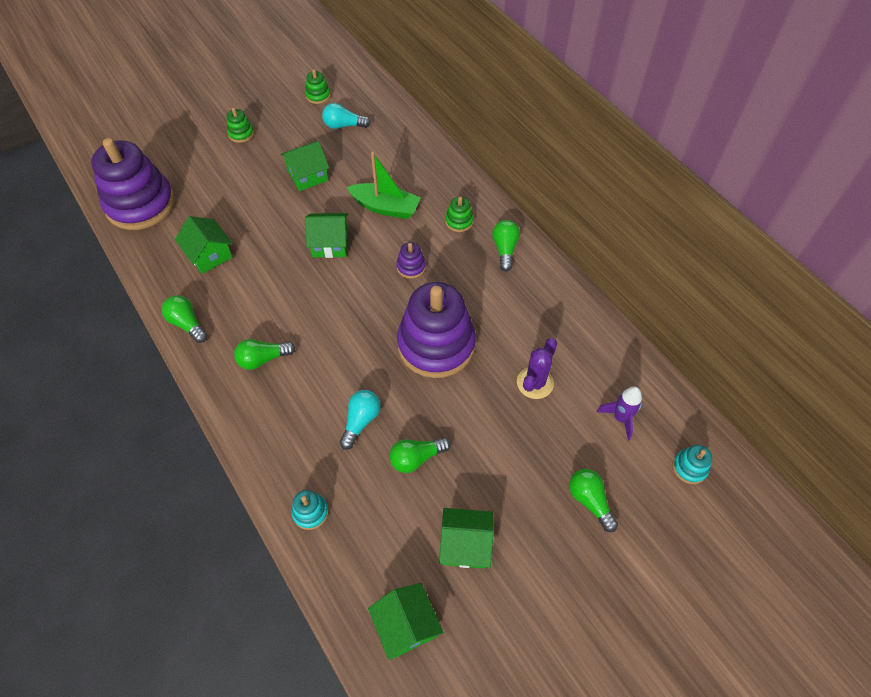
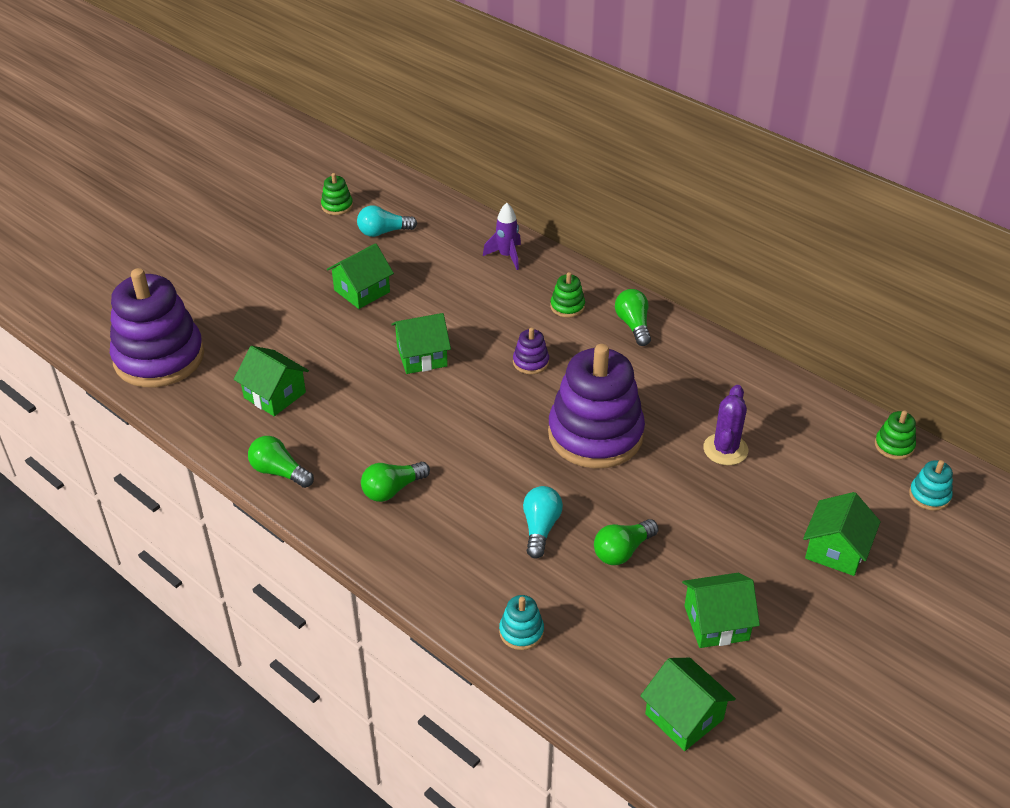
camera: 15 degrees left, 15 degrees down
(241, 134) = (256, 261): green stacking toy -> green stacking toy (894, 446)
(385, 207) = (473, 307): green boat -> none
(589, 501) = (836, 550): green light bulb -> green house
(620, 418) = (835, 464): purple rocket -> purple rocket (506, 256)

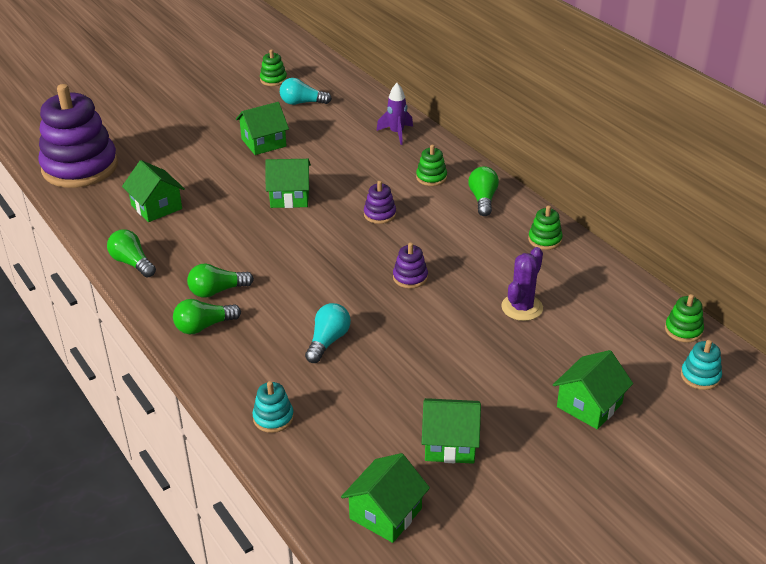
camera: 15 degrees right, 5 degrees down
(595, 434) = (410, 277): purple stacking toy -> purple stacking toy, size x0.40
(622, 551) = (391, 371): green light bulb -> green light bulb (204, 326)
(684, 717) = (385, 513): green house -> green house turned 60 degrees clockwise
(717, 364) = (545, 240): none -> green stacking toy

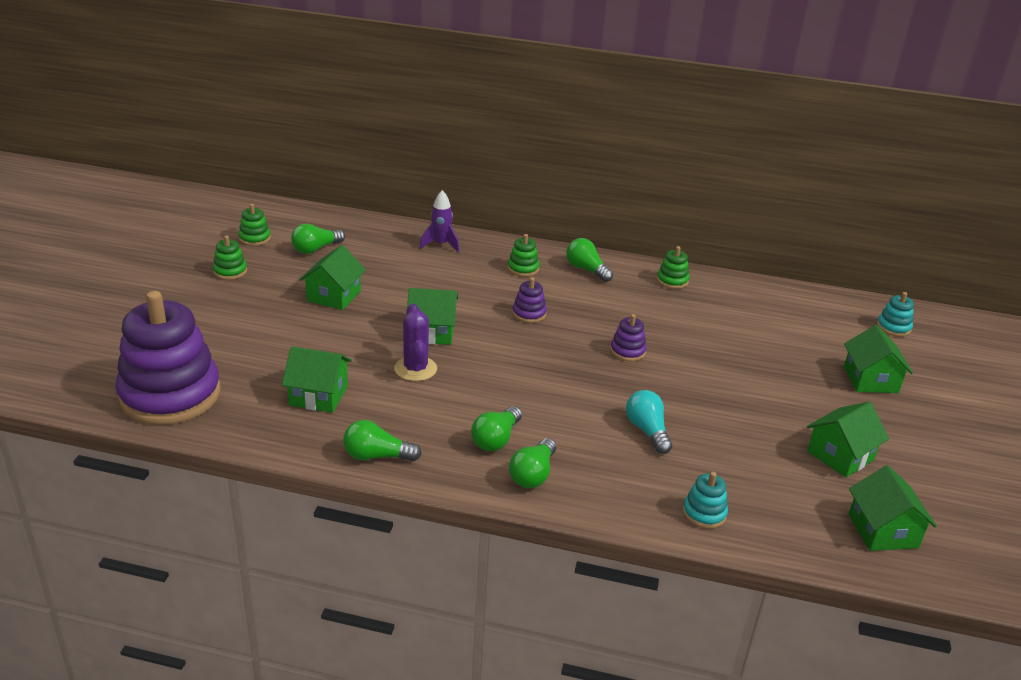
camera: 45 degrees left, 5 degrees down
(289, 197) = (432, 332): green house -> green house turned 45 degrees clockwise
(302, 103) = (316, 249): turquoise light bulb -> green light bulb
(522, 307) = (732, 335): purple cactus -> purple cactus (415, 369)
(683, 330) = (841, 303): green stacking toy -> green stacking toy (230, 271)

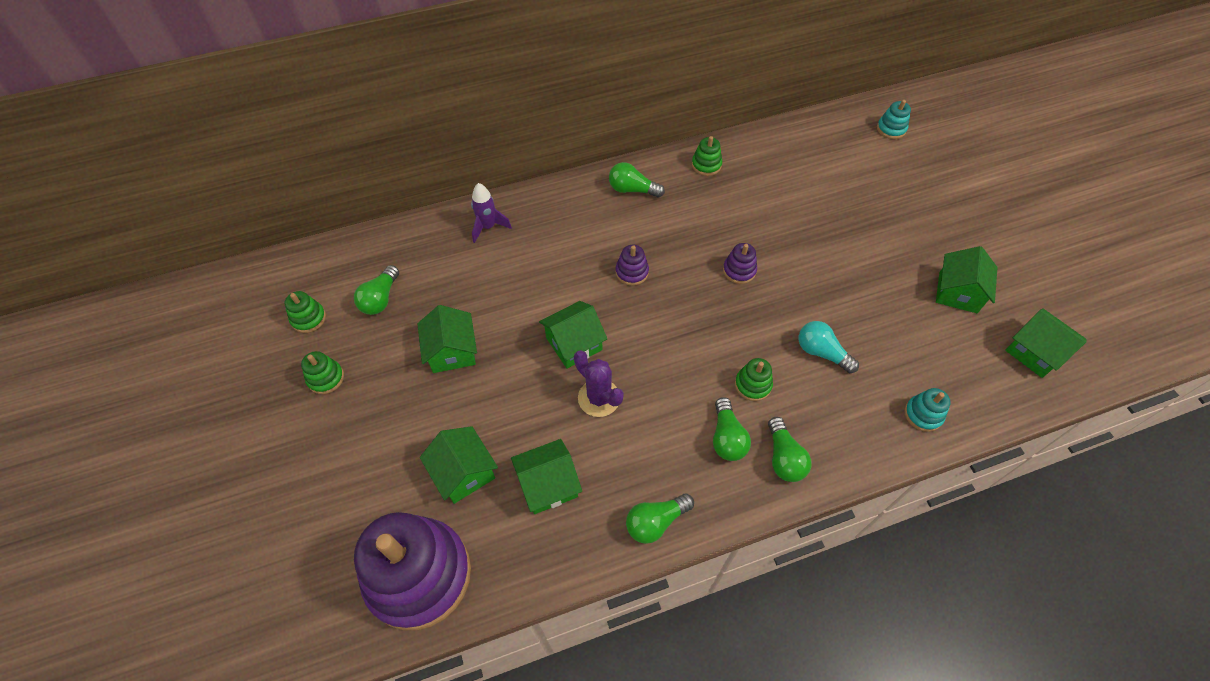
camera: 30 degrees left, 25 degrees up
(523, 269) = (581, 218): green stacking toy -> green stacking toy (753, 385)
(870, 380) = (918, 197): green house -> green house (464, 473)

